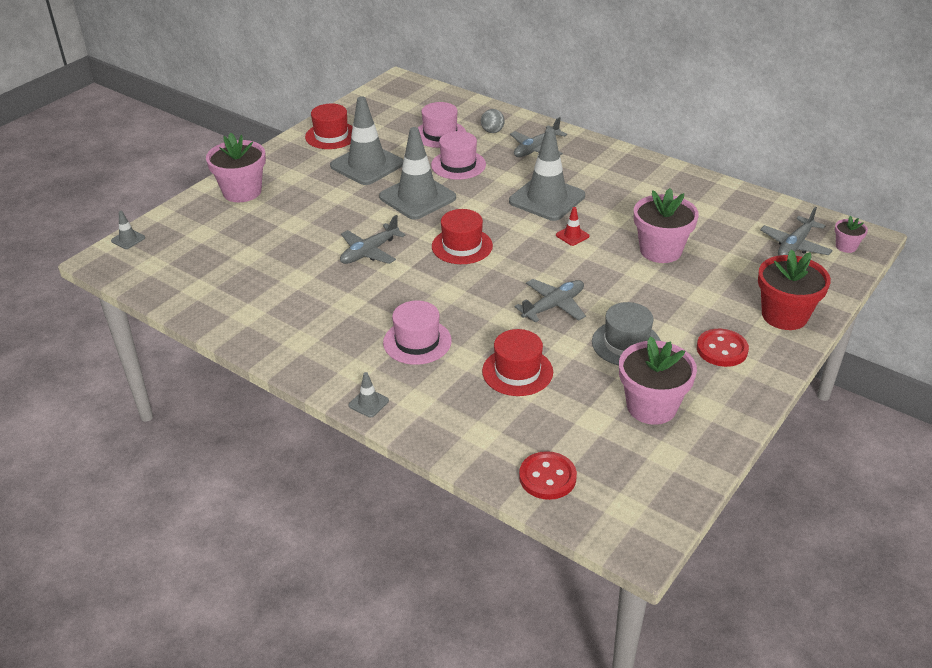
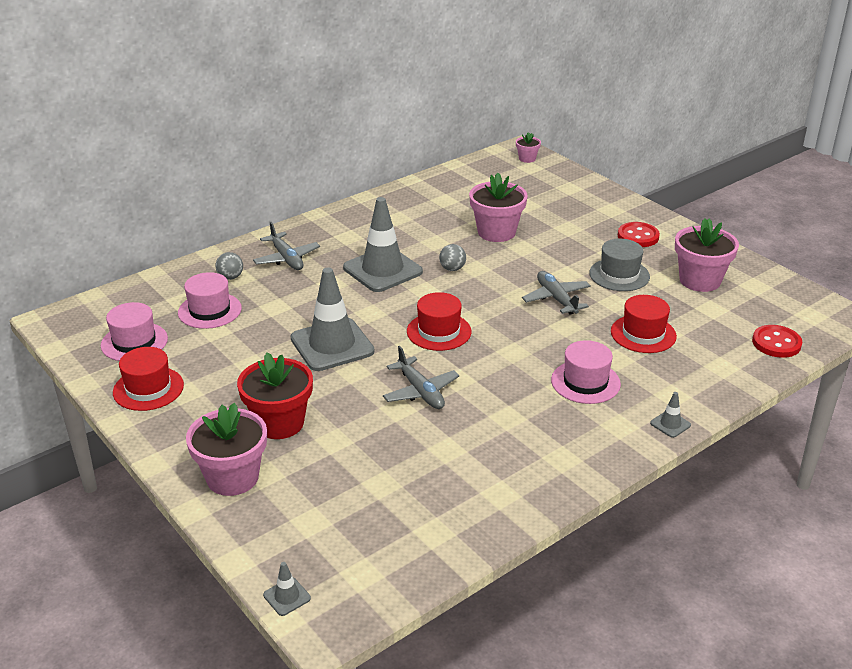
camera: 75 degrees left, 5 degrees down
(367, 165) = (239, 370): grey traffic cone -> none
(458, 165) = (284, 309): pink hat -> pink hat (134, 342)
(572, 235) = (452, 269): red traffic cone -> grey ball
(784, 315) = (604, 202): red flower pot -> red flower pot (279, 423)
(794, 245) = (516, 177): grey plane -> none

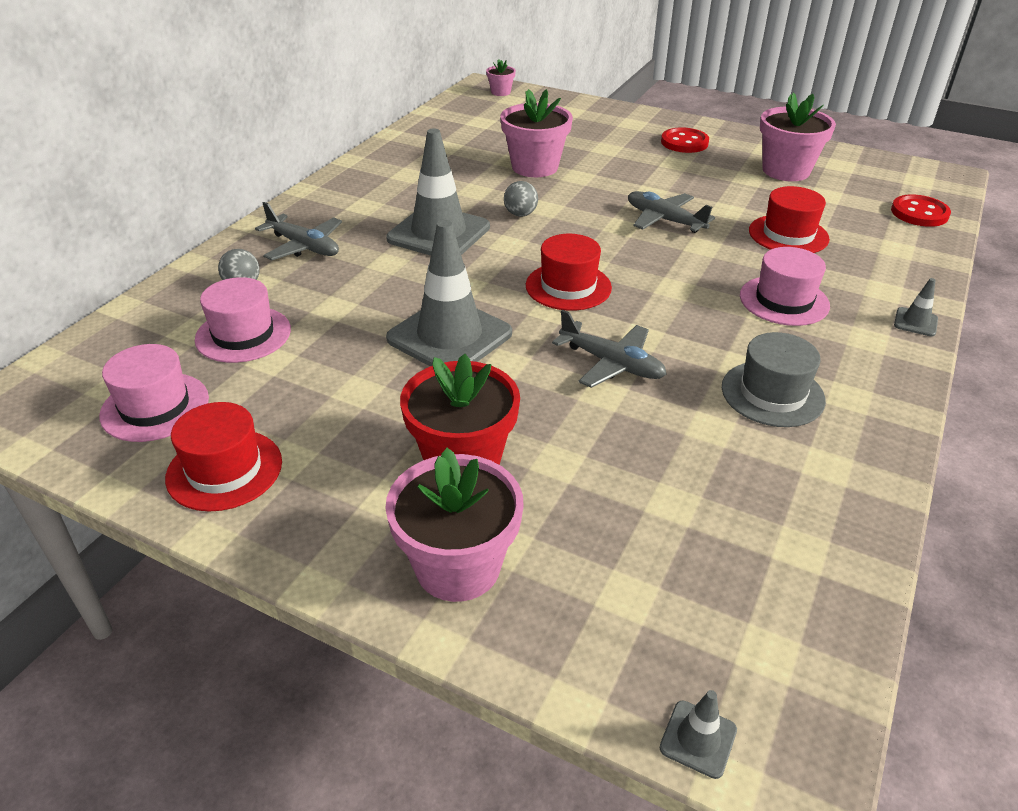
camera: 25 degrees left, 5 degrees up
(619, 275) = (704, 182): grey hat -> grey hat (772, 394)

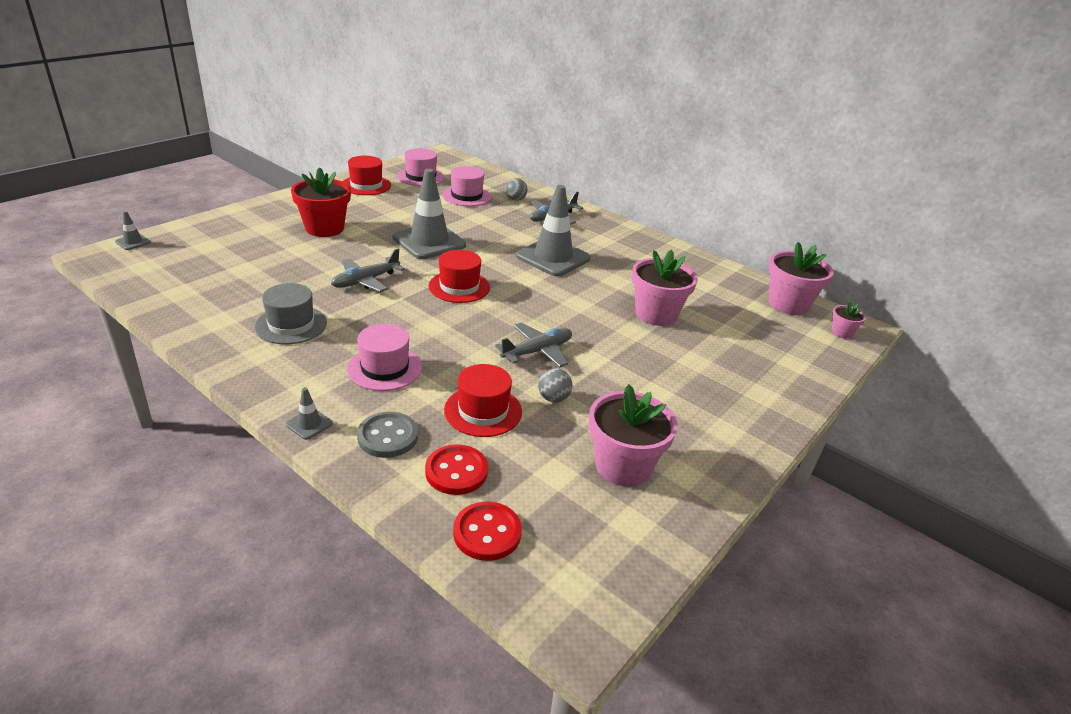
camera: 100 degrees right, 5 degrees down
(458, 566) = (263, 217): pink flower pot -> pink flower pot (788, 304)
(520, 214) = (571, 291): grey ball -> grey ball (553, 398)
(684, 142) = (707, 415): red button -> red button (456, 471)
(878, 275) = (388, 436): none -> grey button

